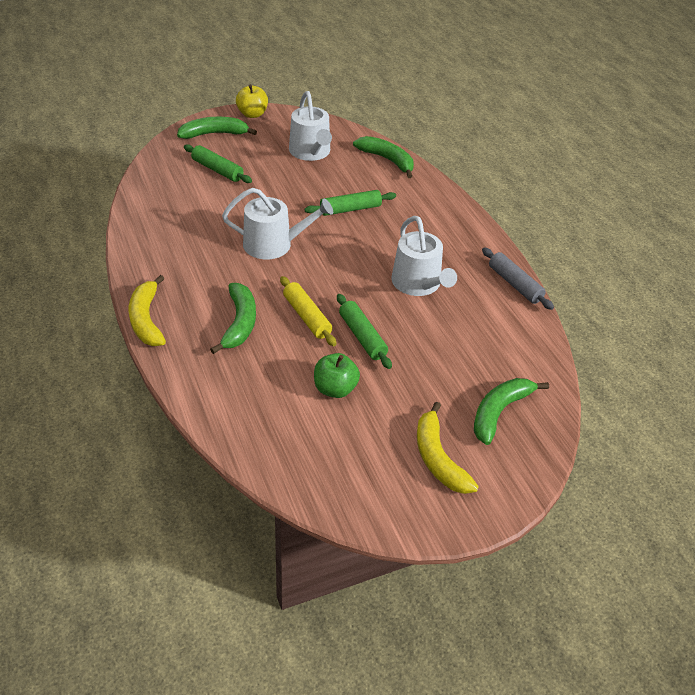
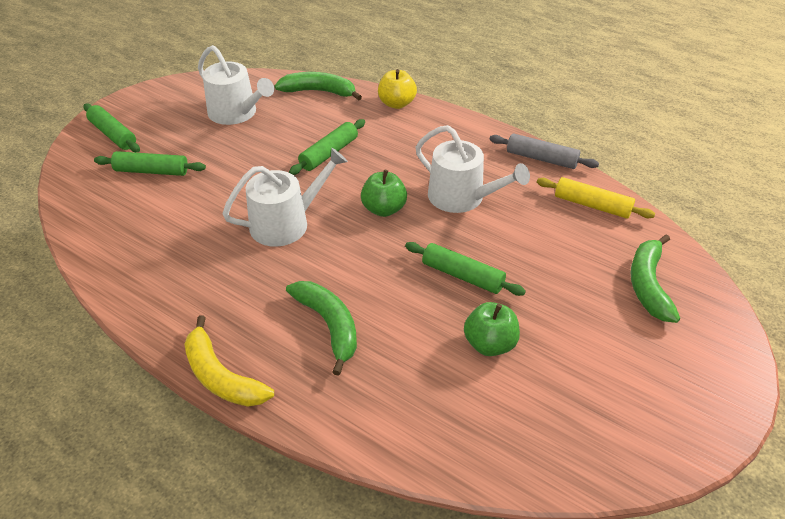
camera: 30 degrees left, 0 degrees up
(214, 134) = (113, 134): green banana -> green rolling pin
(252, 114) = (138, 98): yellow apple -> yellow apple (396, 103)
(307, 317) = (391, 283): yellow rolling pin -> yellow rolling pin (592, 205)
(351, 266) = (384, 209): none -> green apple
(438, 458) = (646, 361): yellow banana -> none

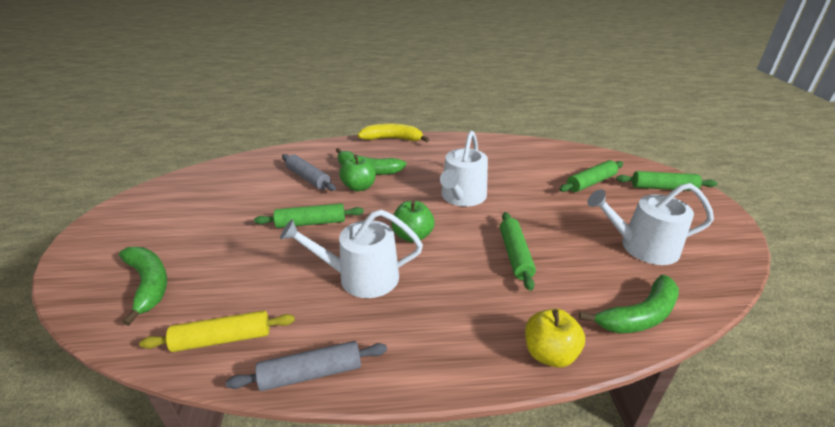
camera: 140 degrees right, 10 degrees down
(414, 354) = (308, 178): none -> grey rolling pin
(490, 344) = (266, 199): green apple -> green apple (359, 187)

